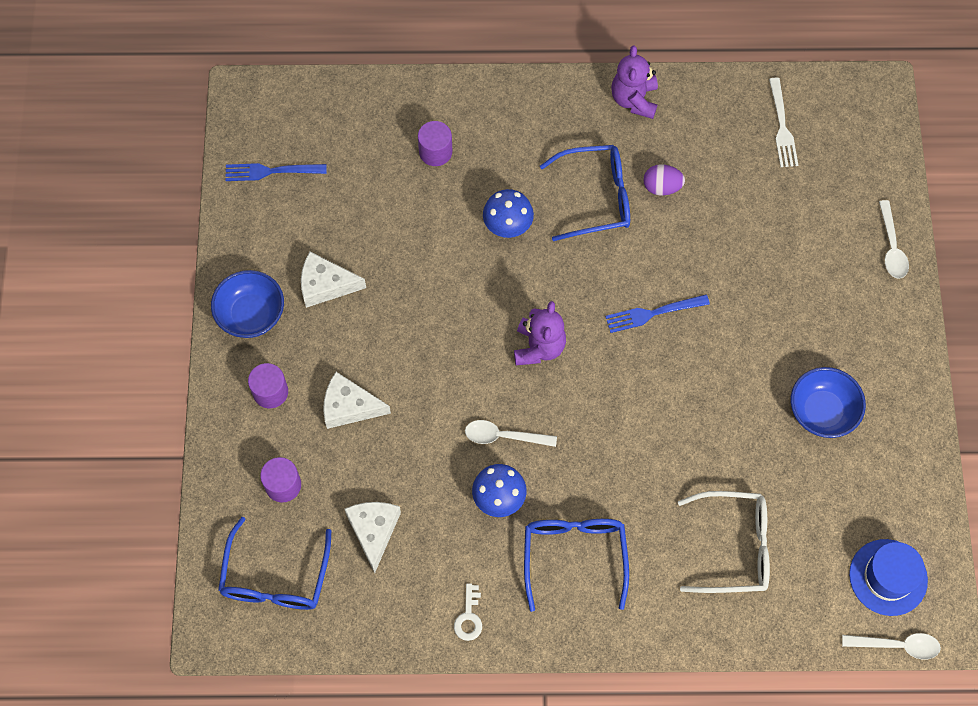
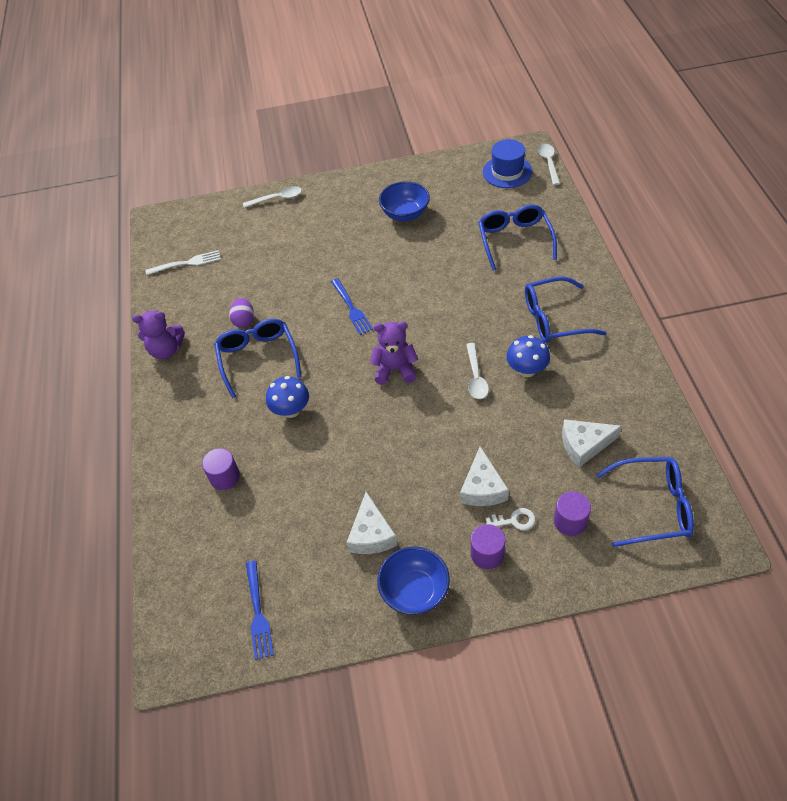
camera: 95 degrees left, 15 degrees down
(469, 617) = (626, 370): white key -> white key (514, 520)
(732, 547) = (515, 241): white glasses -> blue glasses

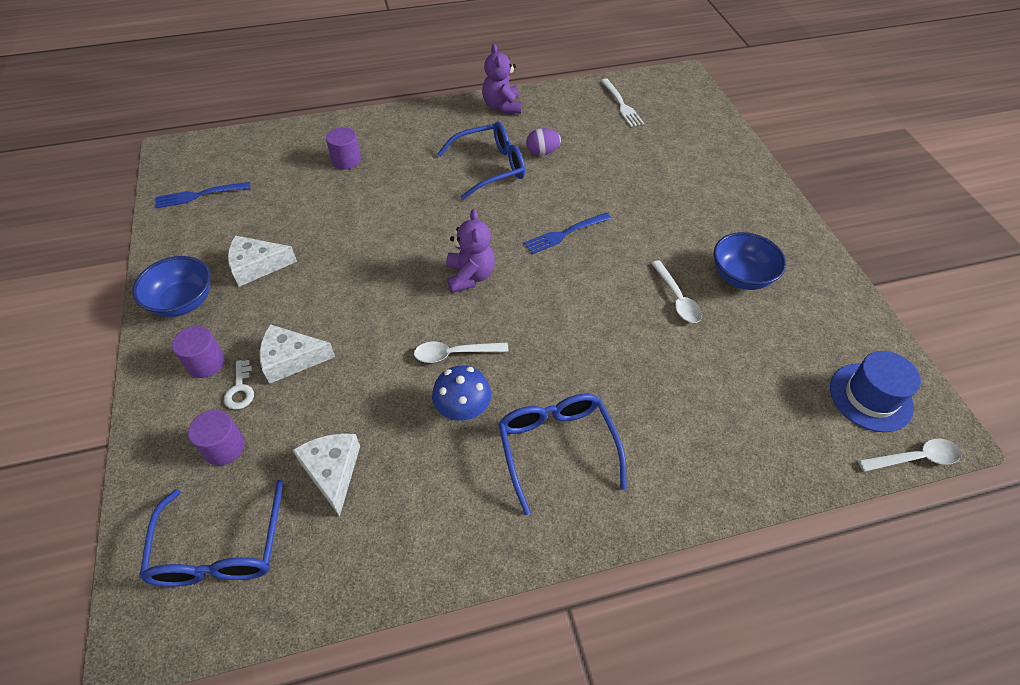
camera: 80 degrees right, 0 degrees up
(277, 198) = (739, 159): white spoon -> white spoon (677, 299)
(291, 410) = (419, 197): blue mushroom -> none
(515, 241) = (712, 403): blue glasses -> none

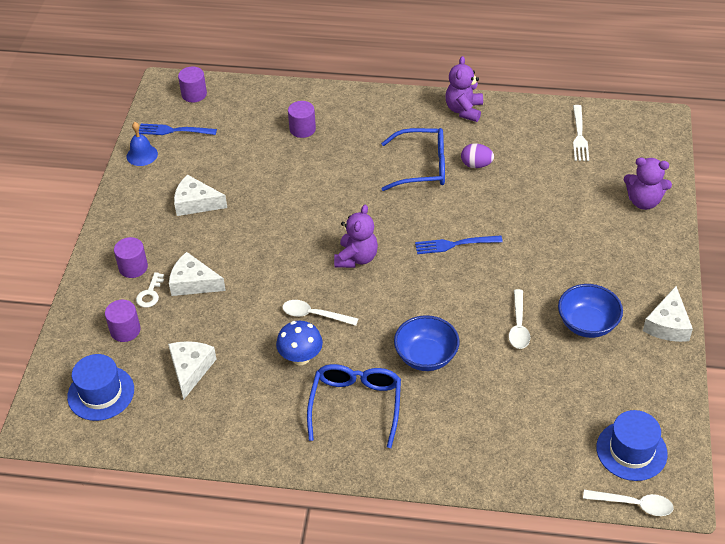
camera: 25 degrees right, 5 degrees down
(169, 230) = (142, 155): none -> blue bell
(183, 302) = (133, 216): blue bowl -> blue bowl (426, 356)
(209, 153) = (194, 94): none -> purple cylinder
(220, 547) = (101, 393): blue glasses -> blue hat
(715, 147) = (643, 201): none -> purple teddy bear
(813, 254) = (667, 324): none -> white cheese

